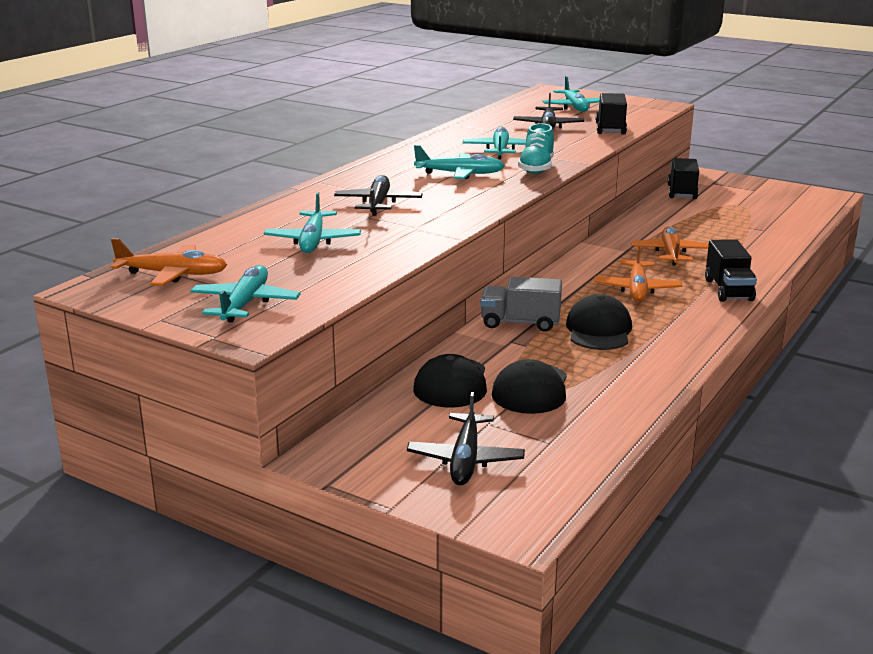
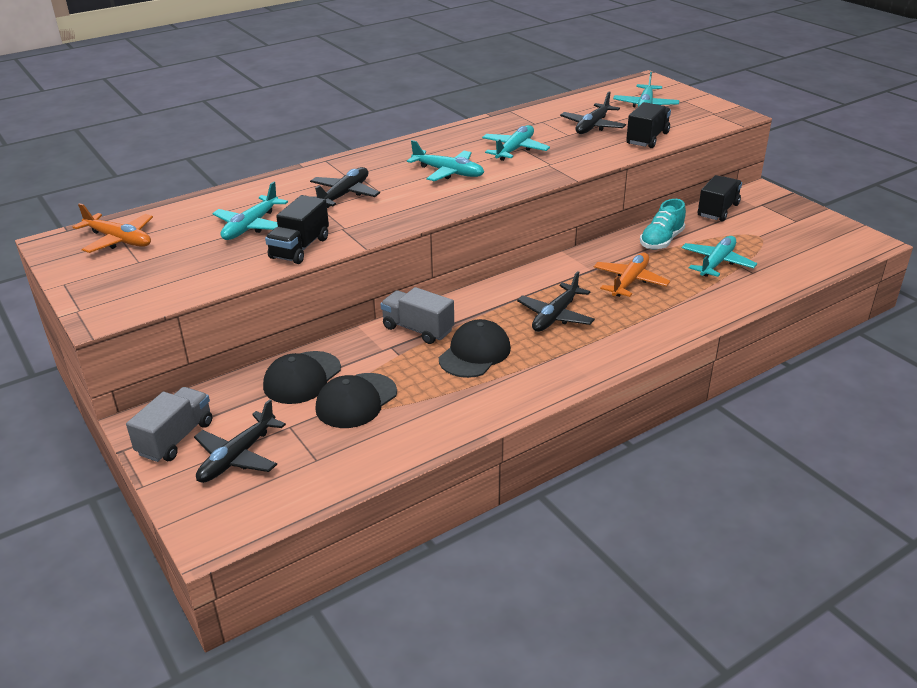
camera: 25 degrees right, 10 degrees up
(245, 304) = (133, 282): turquoise plane -> turquoise plane (716, 263)
(377, 461) = (176, 438): none -> grey truck
(536, 168) = (522, 177): turquoise shoe -> turquoise shoe (661, 241)
(637, 289) = (555, 316): orange plane -> black plane
(728, 290) = (639, 336): black truck -> black truck (300, 248)

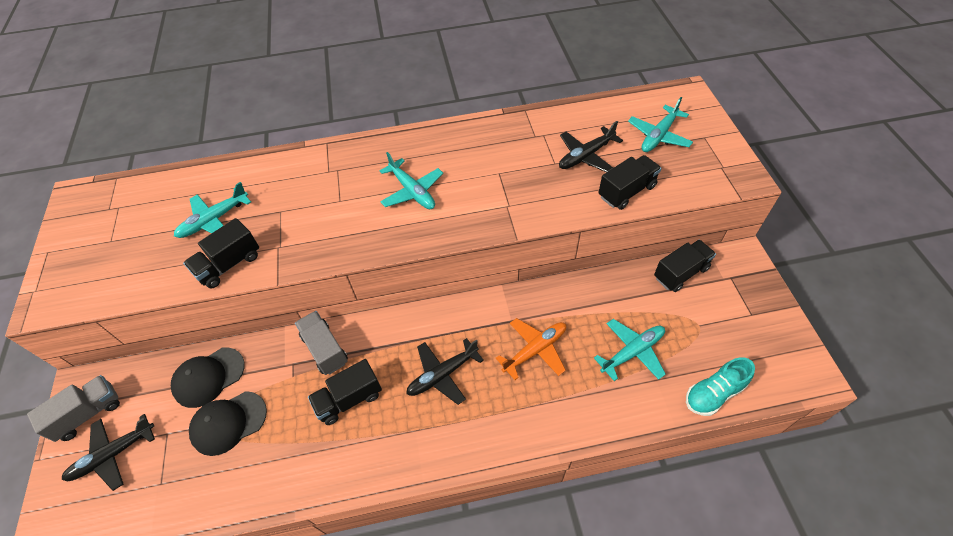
camera: 25 degrees right, 20 degrees up
(119, 240) = (116, 207): orange plane -> none
(344, 195) = (309, 198): black plane -> none
(475, 353) = (349, 399): black cap -> black truck
(514, 150) = (490, 173): turquoise plane -> none
(661, 241) = (599, 301): turquoise shoe -> turquoise shoe (714, 393)

